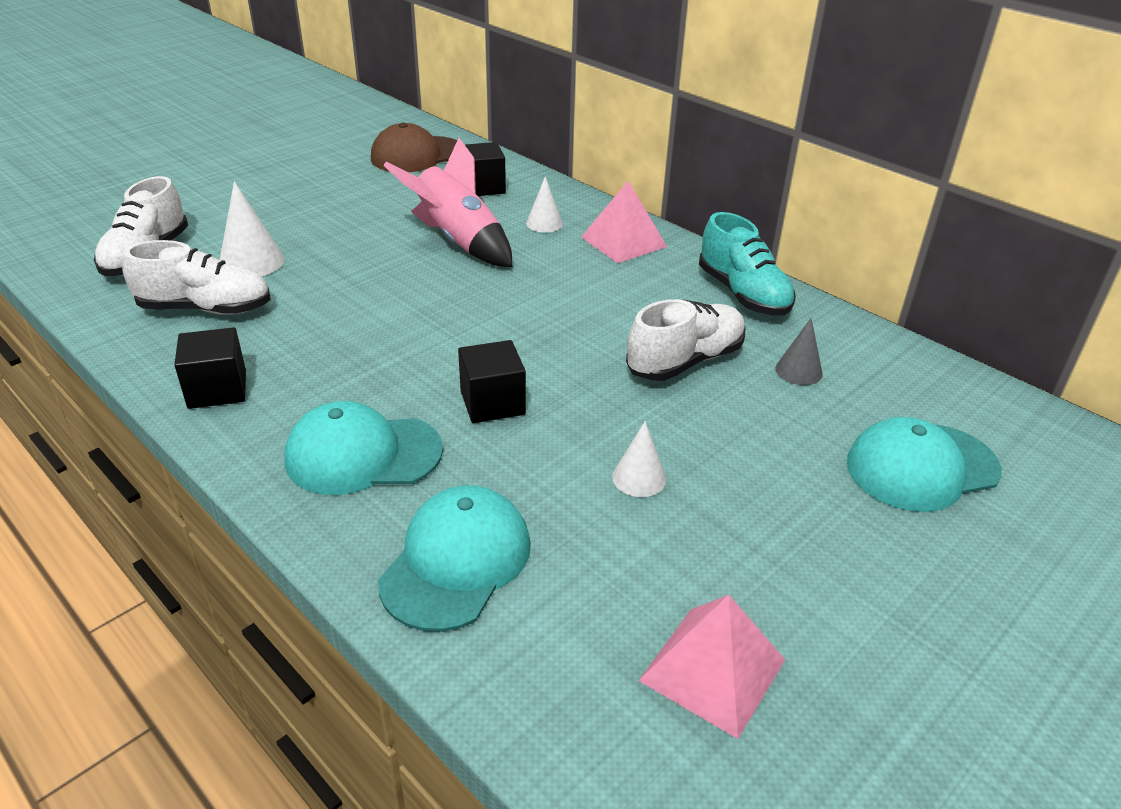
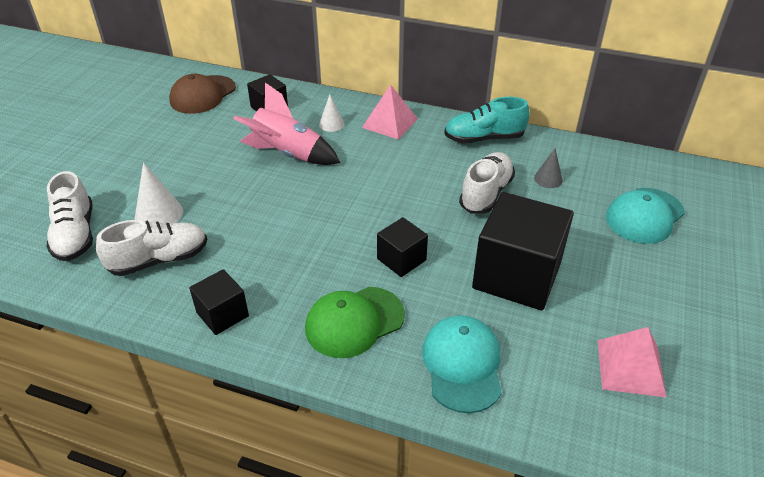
camera: 25 degrees left, 5 degrees up
(363, 454) = (354, 322): turquoise cap -> green cap
(639, 478) = (516, 275): white cone -> black cube
(743, 294) = (484, 138): turquoise shoe -> turquoise shoe turned 135 degrees clockwise

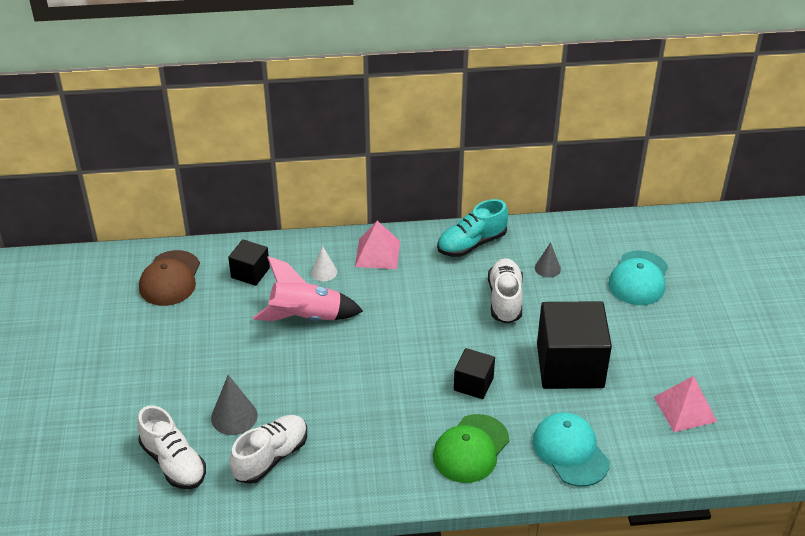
camera: 25 degrees left, 0 degrees up
(159, 214) = (234, 416): white cone -> grey cone
(222, 314) = (362, 482): black cube -> none

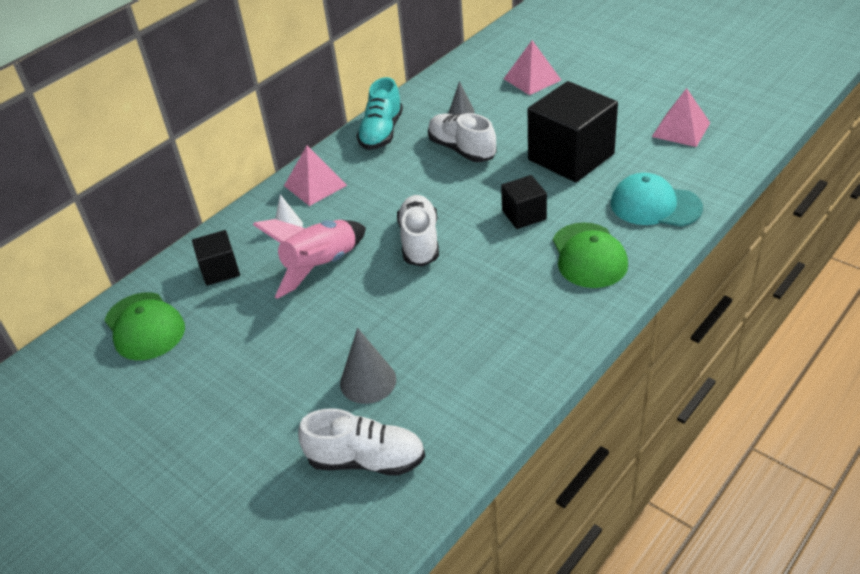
camera: 40 degrees left, 0 degrees up
(170, 279) = (144, 326): brown cap -> green cap
(271, 457) = (447, 384): white shoe -> white shoe (419, 241)
(638, 278) = (532, 79): turquoise cap -> pink pyramid

